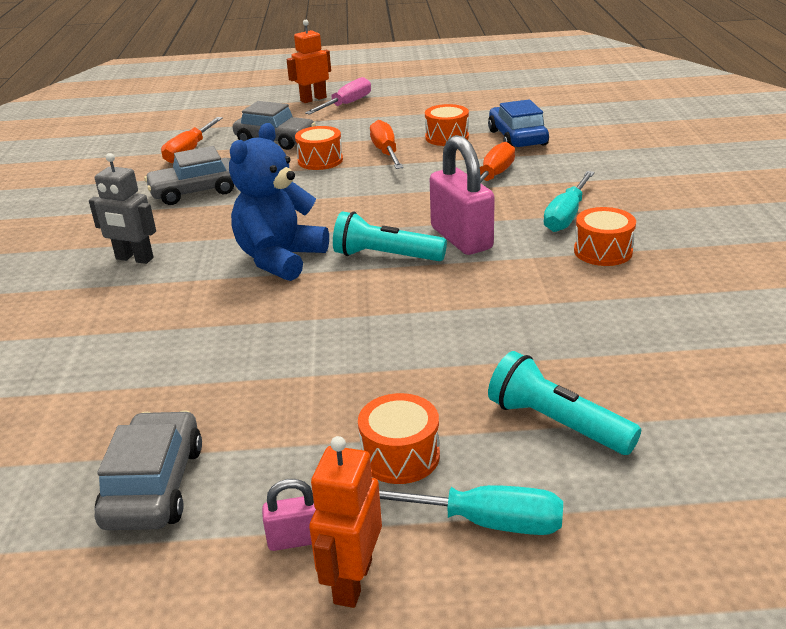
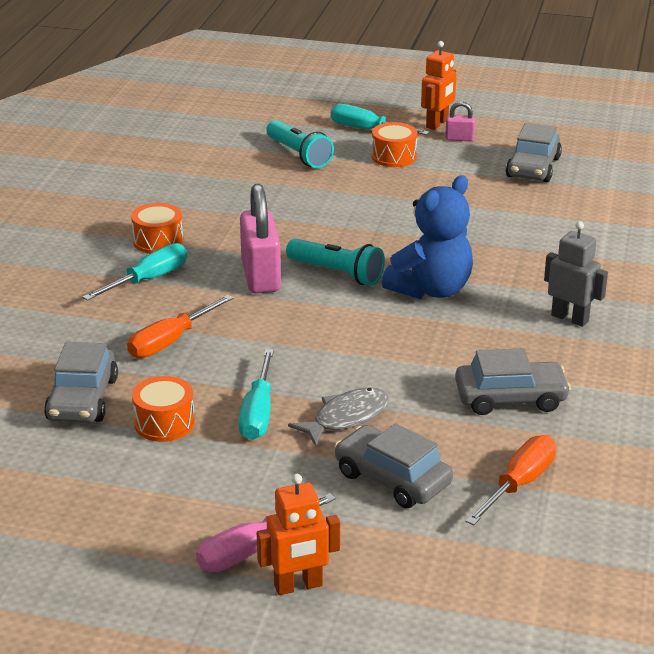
camera: 165 degrees left, 0 degrees up
(320, 160) = (346, 418): orange drum -> grey fish
(386, 152) = (258, 413): orange screwdriver -> turquoise screwdriver
(517, 138) = (83, 399): blue car -> grey car

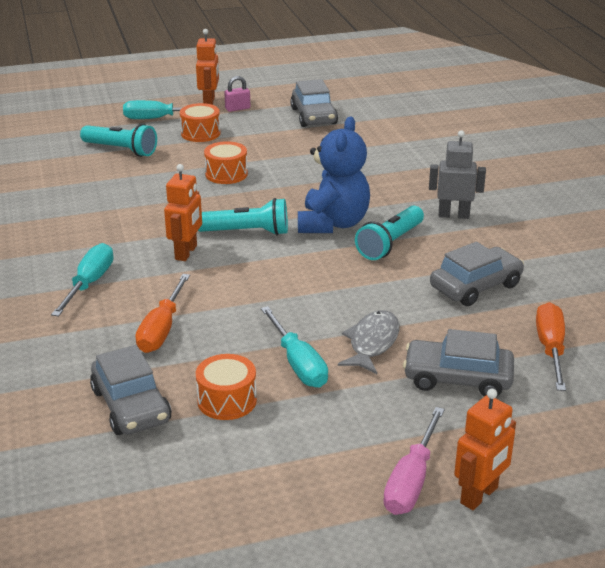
camera: 30 degrees left, 0 degrees up
(158, 241) = (66, 249): orange drum -> orange drum (226, 174)
(260, 276) = (186, 252): pink padlock -> orange robot
(469, 327) = (390, 243): none -> turquoise flashlight

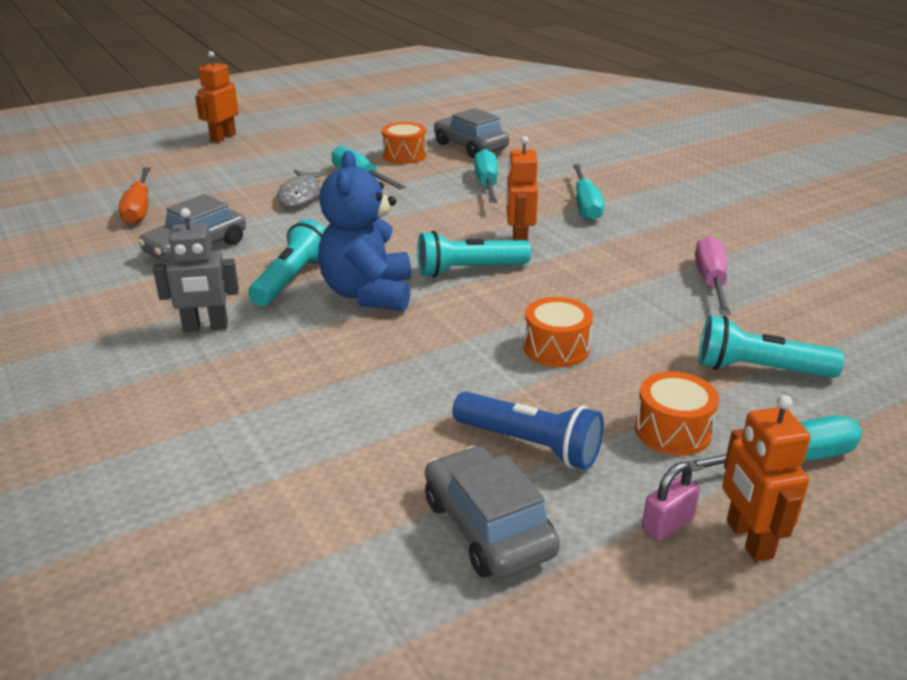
camera: 165 degrees right, 0 degrees up
(162, 329) = (487, 184): orange screwdriver -> turquoise screwdriver
(276, 137) = (529, 445): none -> blue flashlight
(411, 481) = (266, 138): pink screwdriver -> pink screwdriver (711, 281)
(457, 378) = (228, 183): grey car -> none

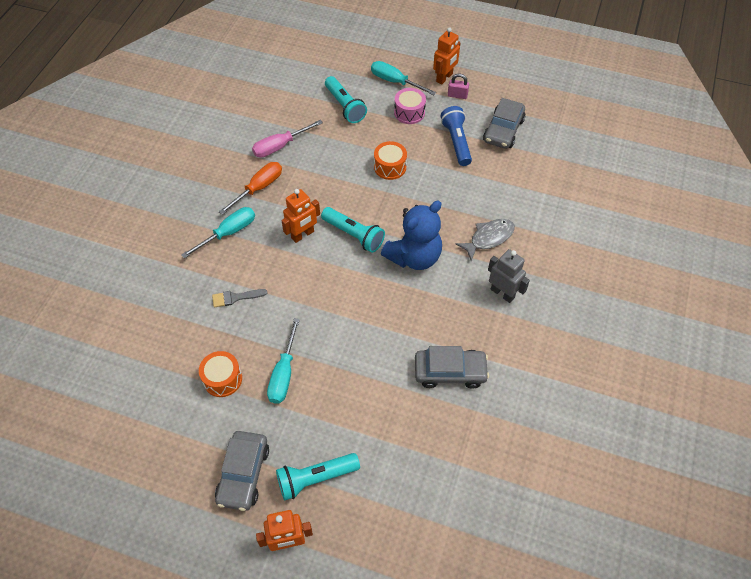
camera: 130 degrees left, 25 degrees up
(139, 209) = (442, 457): orange screwdriver -> orange screwdriver (258, 188)
(291, 279) = (433, 298): turquoise flashlight -> turquoise flashlight (316, 478)
(301, 195) = (340, 383): grey fish -> grey fish (489, 238)
(470, 146) = (173, 351): grey car -> grey car (243, 474)
(487, 184) = (235, 298): turquoise screwdriver -> grey brush
(672, 431) = (409, 112): orange drum -> pink drum

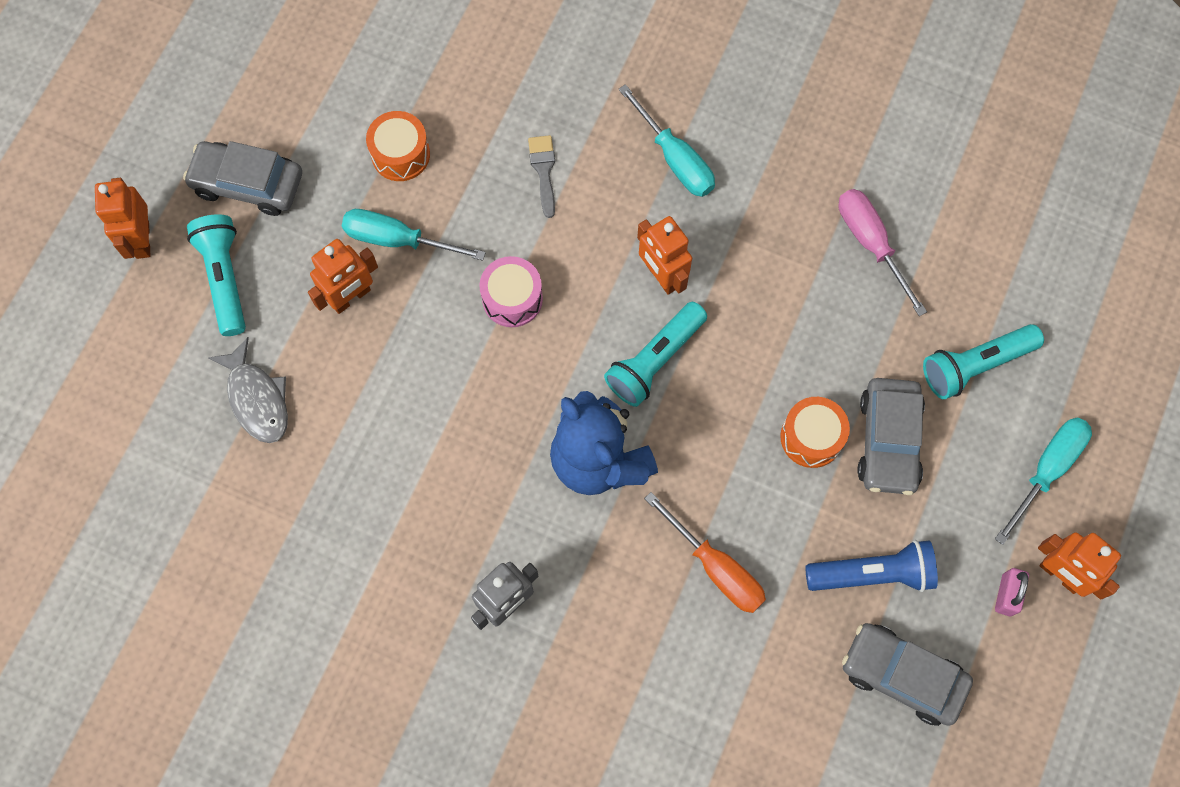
camera: 95 degrees right, 15 degrees up
(258, 188) = (771, 206): orange screwdriver -> orange screwdriver (716, 567)
(325, 396) = (351, 297): none -> orange robot
(409, 112) = (956, 489): pink drum -> pink drum (512, 298)
(450, 372) = (366, 490): grey car -> grey car (888, 441)
(489, 238) = (629, 599): grey fish -> grey fish (257, 399)

